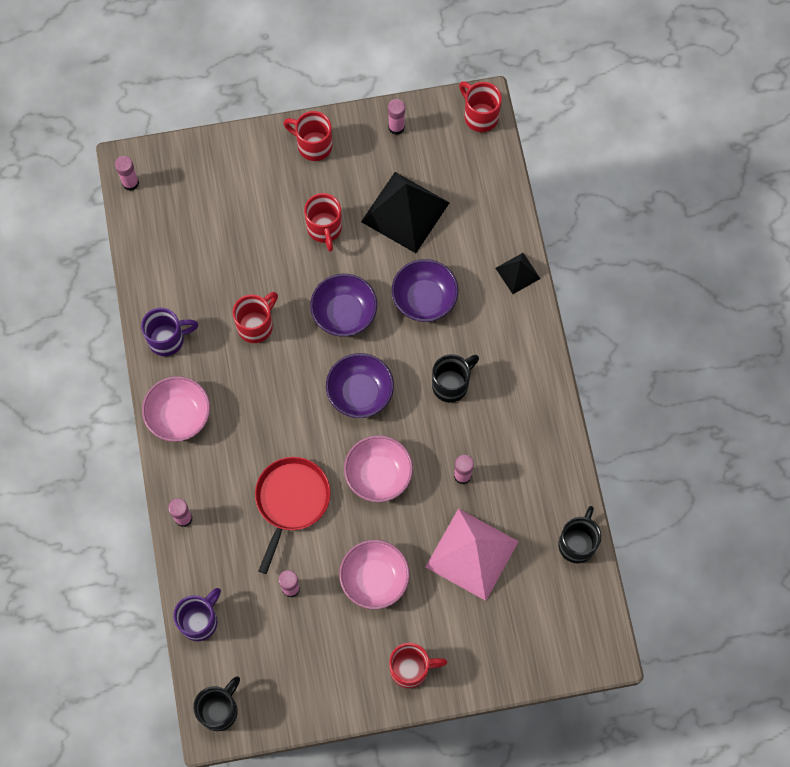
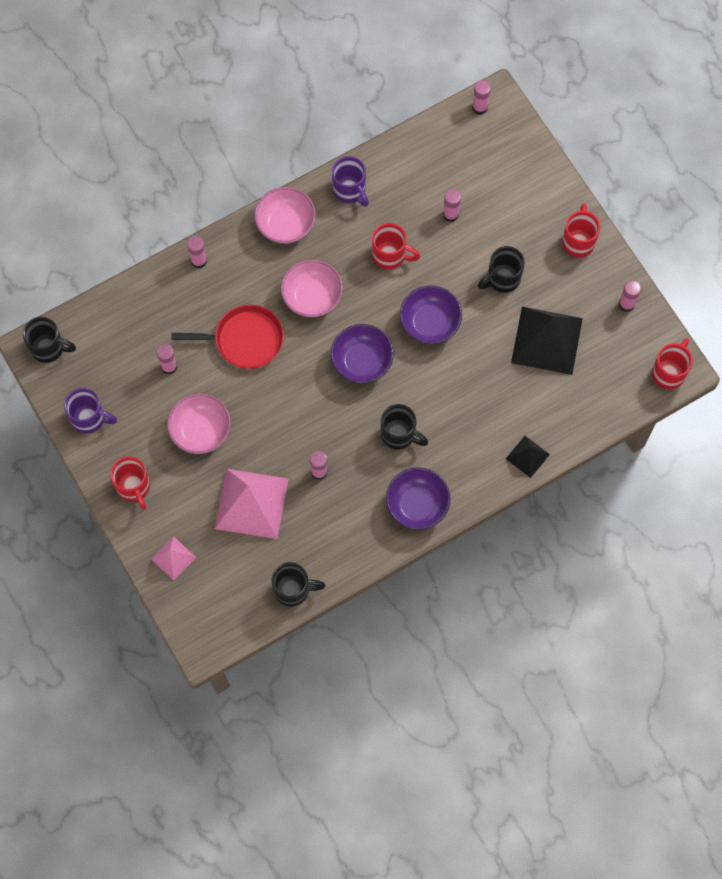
camera: 70 degrees right, 0 degrees up
(200, 621) = (117, 305): purple mug -> purple mug (89, 418)
(235, 252) = (450, 214): none -> pink glue stick
(324, 229) = (502, 279): red mug -> black mug
(378, 475) = (293, 402): pink bowl -> pink bowl (312, 297)
(424, 299) = (470, 385): purple bowl -> purple bowl (417, 505)
(502, 653) = (173, 558): none -> pink pyramid

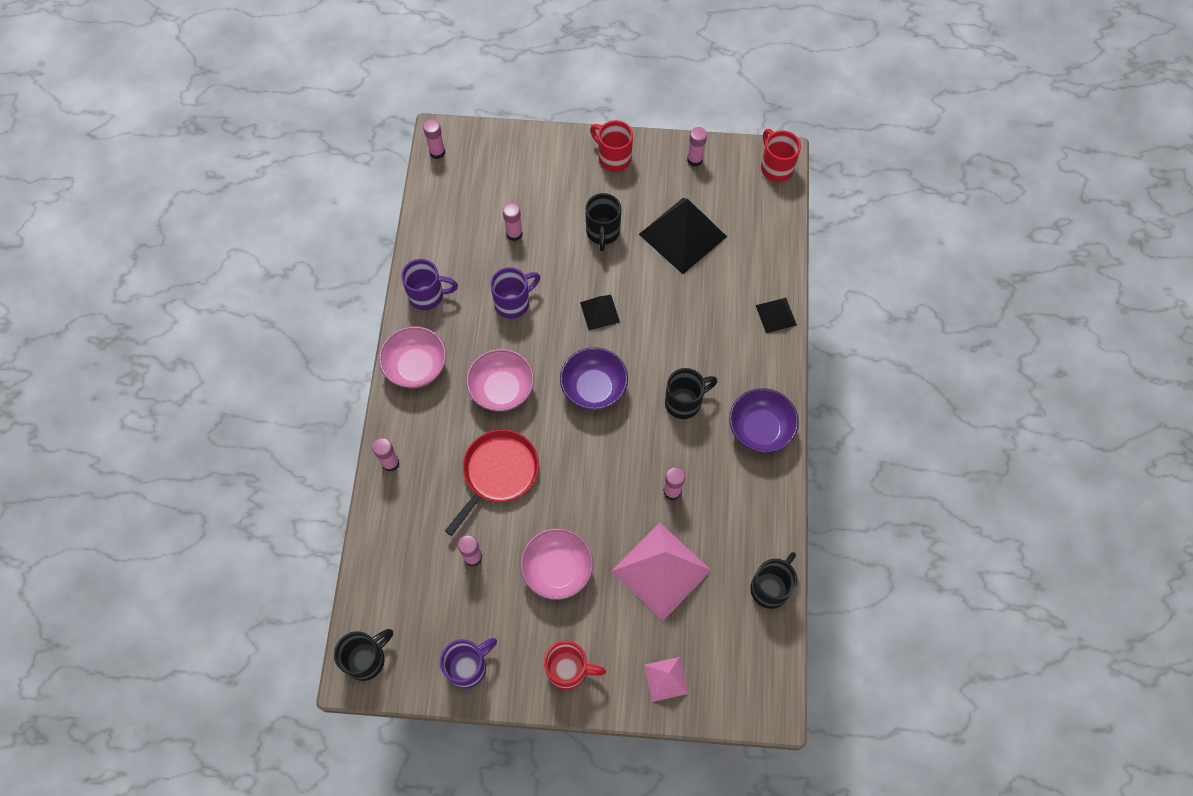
camera: 55 degrees left, 5 degrees down
(390, 255) = (513, 303): red mug -> purple mug
(430, 323) = (599, 312): purple bowl -> black pyramid

